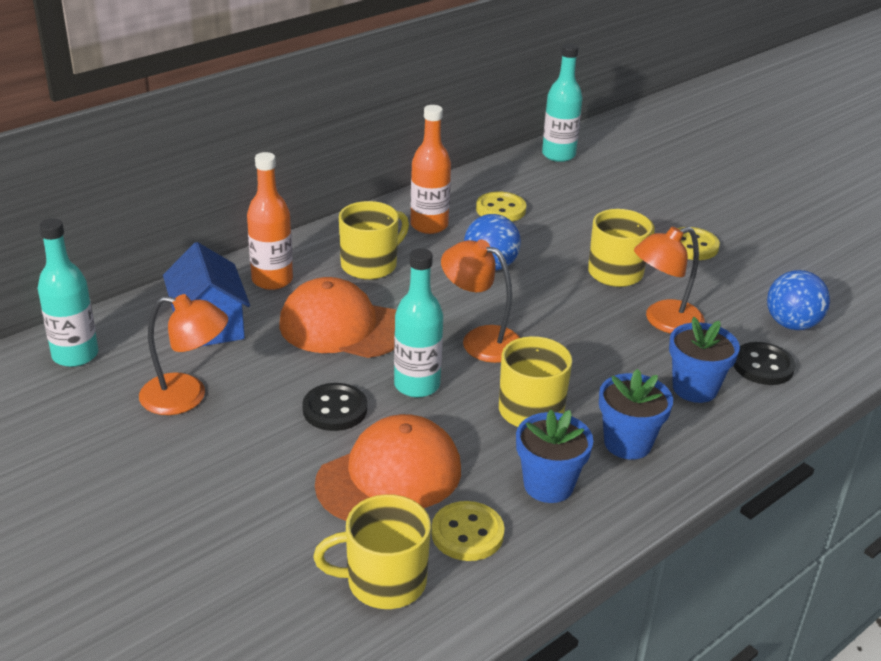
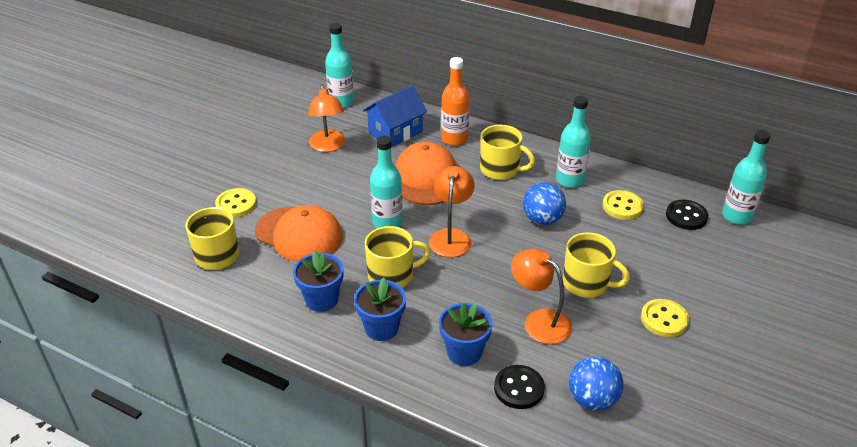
camera: 70 degrees right, 5 degrees up
(335, 409) = (346, 198): black button -> black button (686, 216)
(429, 225) = (569, 180): orange bottle -> turquoise bottle
(467, 533) = (265, 276): yellow button -> yellow button (236, 204)

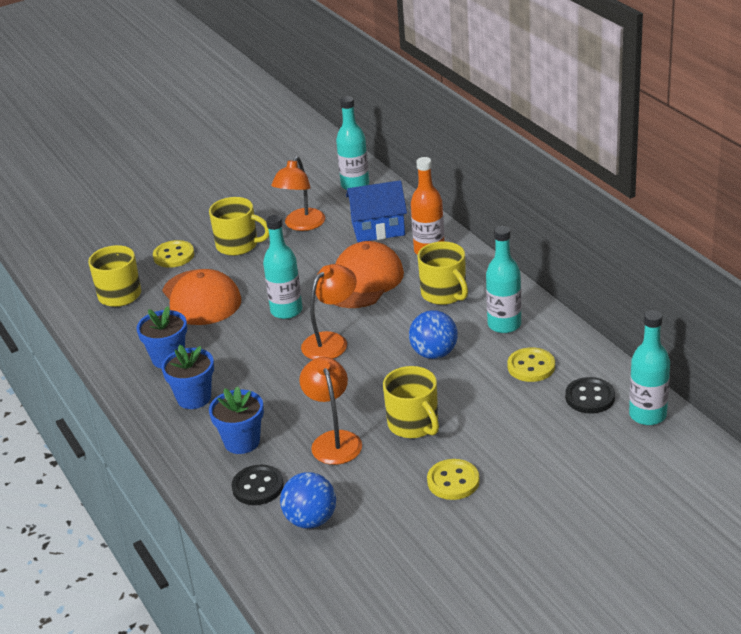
camera: 35 degrees right, 5 degrees down
(392, 276) = (244, 358): yellow mug -> yellow mug (238, 245)

